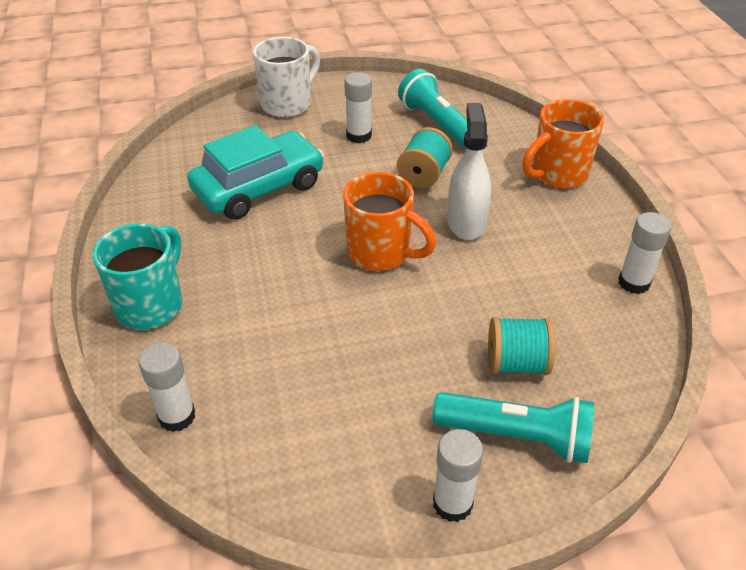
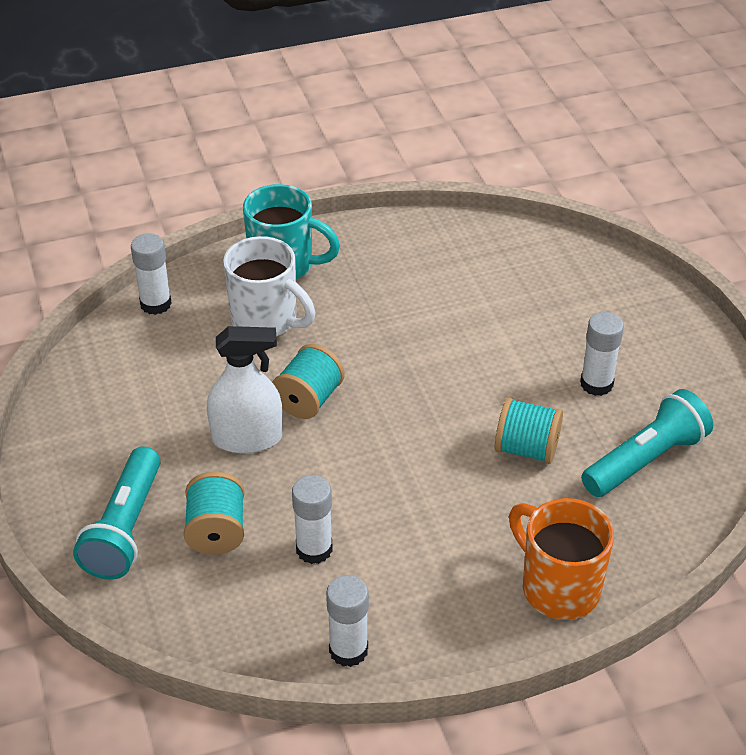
camera: 85 degrees right, 0 degrees up
(259, 188) = (471, 311): turquoise car -> none
(288, 104) = (649, 313): white mug -> white mug (266, 321)
(352, 294) = (309, 400): none -> turquoise spool
(381, 253) = (374, 418): orange mug -> none
(452, 503) = (57, 482): white glue stick -> white glue stick (314, 549)
(466, 222) = (439, 490): white spray bottle -> white spray bottle (247, 438)

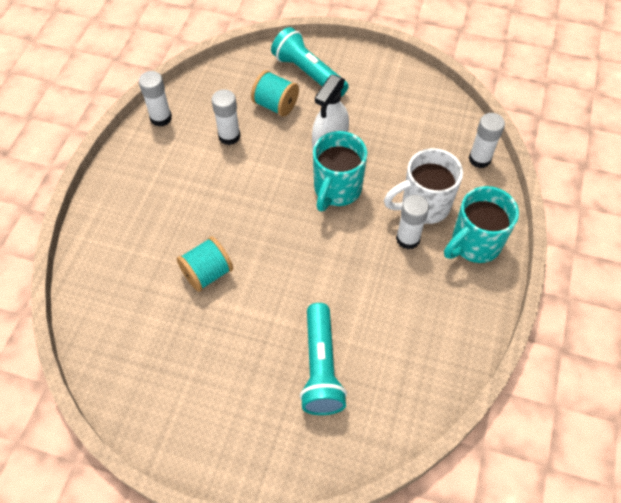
camera: 125 degrees right, 15 degrees up
(309, 400) = (336, 190): turquoise spool -> turquoise mug
(557, 587) = (109, 221): orange mug -> none
(596, 384) = (223, 353): white glue stick -> white glue stick (408, 239)
(645, 460) = (143, 331): turquoise flashlight -> turquoise flashlight (321, 367)

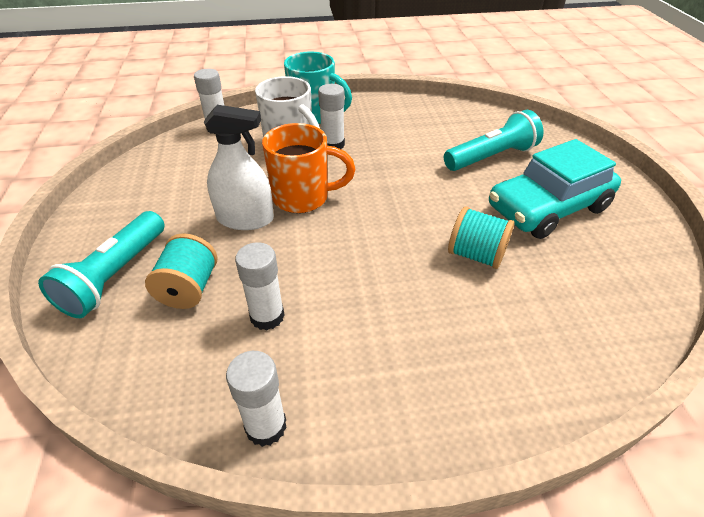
camera: 115 degrees left, 15 degrees down
(224, 363) = (548, 208): none -> turquoise car
(336, 190) = (303, 198): turquoise mug -> orange mug

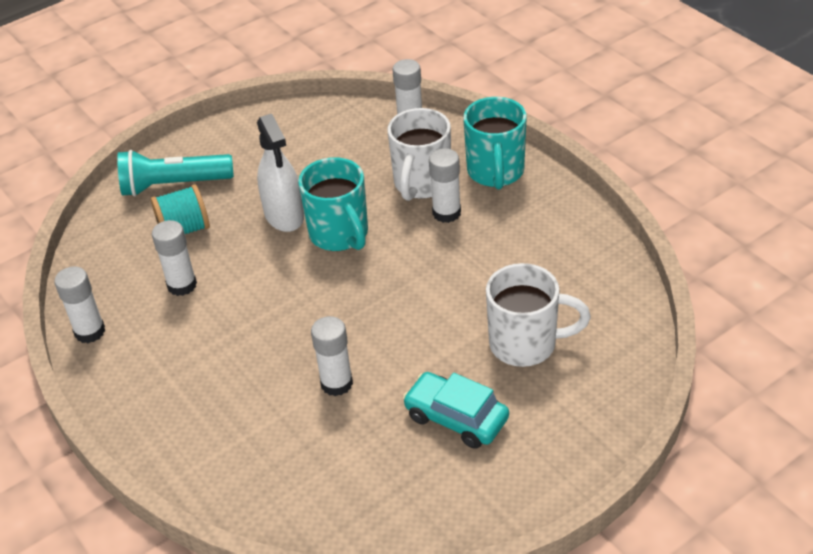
camera: 65 degrees right, 0 degrees up
(303, 198) = (340, 235): orange mug -> turquoise mug
(476, 255) = (336, 383): turquoise spool -> white glue stick
(491, 157) = (526, 344): turquoise flashlight -> white mug
(548, 208) = (456, 418): turquoise car -> turquoise car, size x0.65

